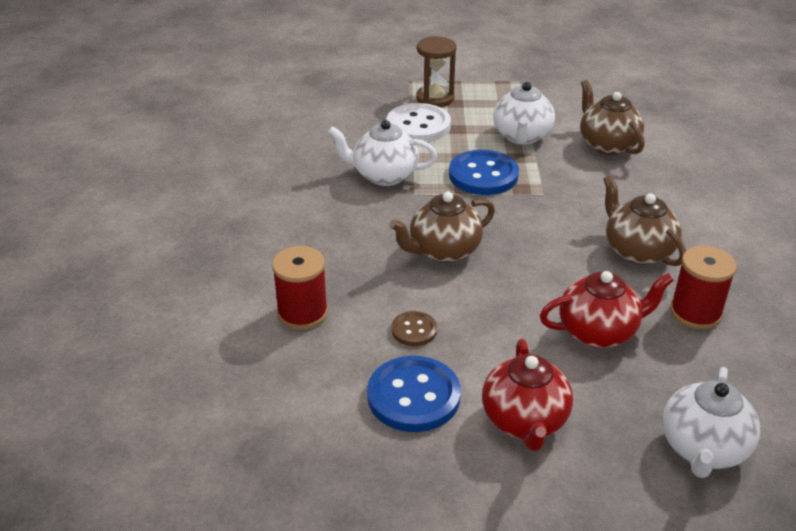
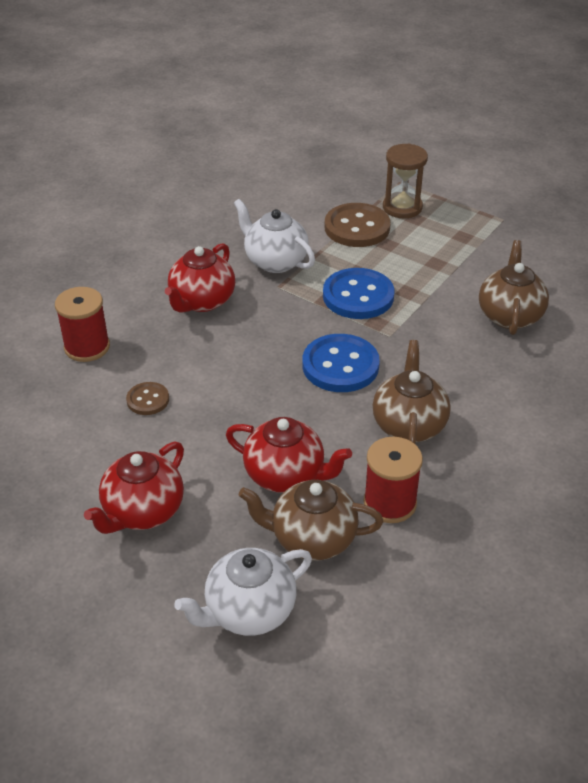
camera: 35 degrees right, 5 degrees up
(360, 231) = (201, 301): none -> red teapot
(413, 396) = (89, 449): blue button -> blue button (340, 365)
(418, 125) = (357, 227): white button -> brown button
(443, 251) = (245, 347): brown teapot -> brown teapot (312, 538)
(521, 136) = (437, 274): white teapot -> none

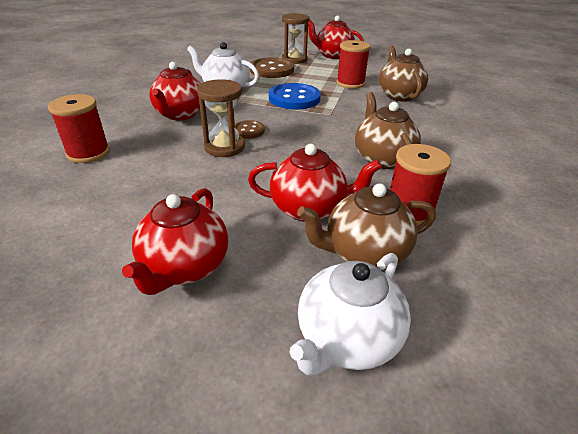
camera: 20 degrees left, 5 degrees down
(148, 400) = (157, 178): brown button -> brown button (248, 131)
(234, 368) = (224, 147): none -> brown hourglass
(340, 365) = (307, 134): blue button -> none
(455, 277) = (350, 83): none -> red spool
(468, 205) = (332, 55): none -> red teapot

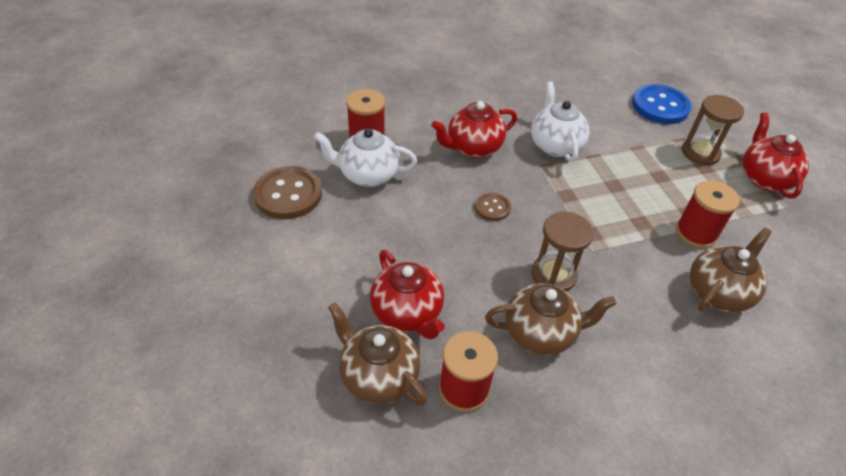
camera: 55 degrees right, 10 degrees up
(184, 267) = (288, 276): red teapot -> none
(224, 147) = (448, 208): brown hourglass -> brown hourglass (553, 275)
(272, 70) = (646, 151): brown button -> brown button (288, 194)
(294, 98) = (596, 205): blue button -> blue button (660, 106)
(346, 339) = (281, 401): white teapot -> white teapot (367, 175)
(382, 158) = (540, 333): brown teapot -> brown teapot turned 45 degrees clockwise

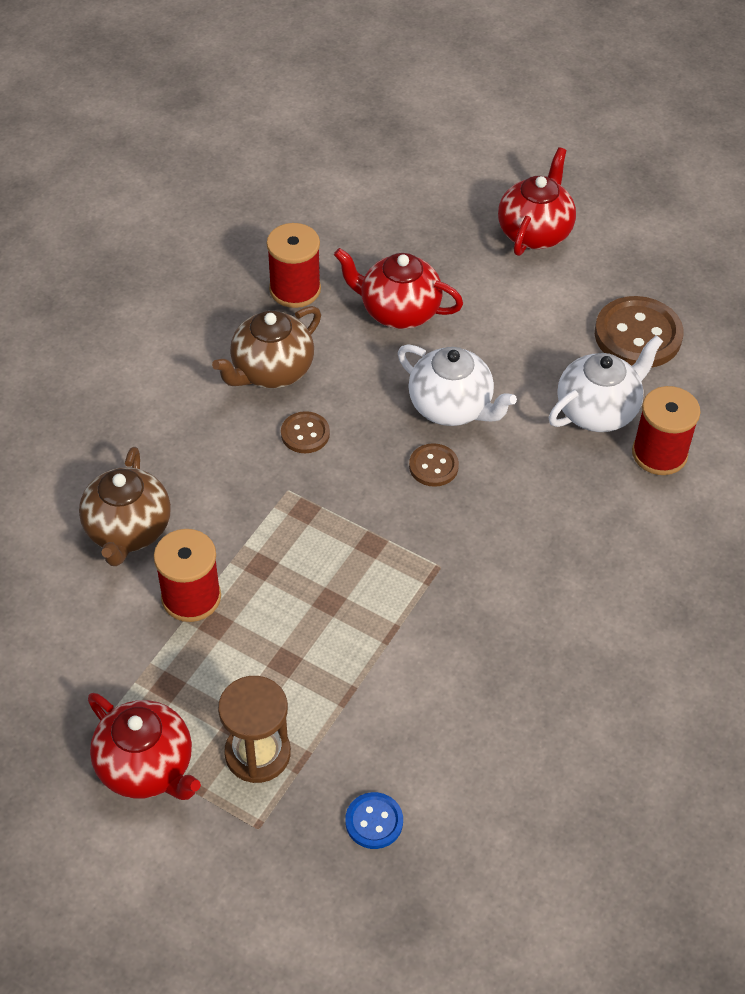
camera: 140 degrees right, 5 degrees up
(378, 376) = (368, 255): brown teapot -> none
(473, 147) = (538, 534): red teapot -> red teapot (535, 232)
(553, 275) = (305, 434): brown hourglass -> brown button
(555, 145) = (450, 615): white teapot -> white teapot (451, 407)
(660, 106) = (374, 821): blue button -> blue button, size x0.53

